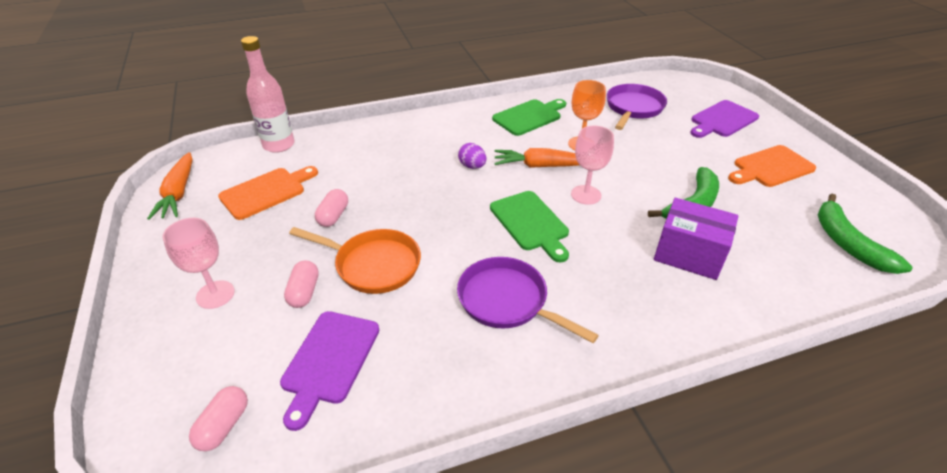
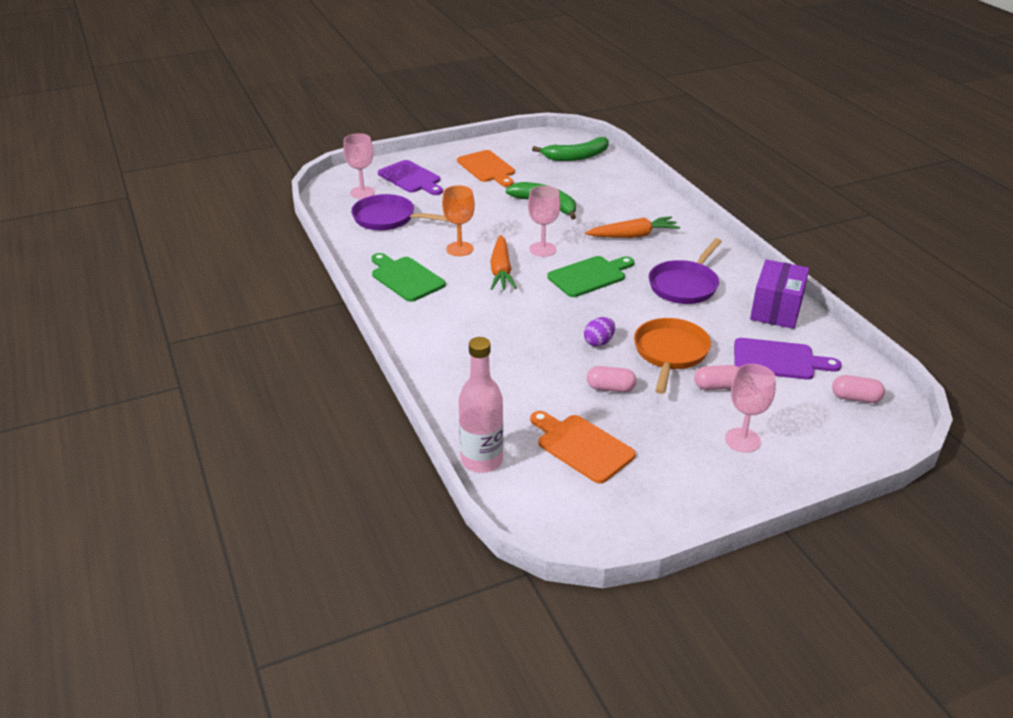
camera: 95 degrees left, 5 degrees down
(178, 193) = (601, 524): orange carrot -> orange carrot (633, 235)
(472, 166) = (507, 310): purple egg -> purple egg (599, 342)
(680, 96) = (362, 192): none -> pink goblet
(689, 254) = (606, 211): purple box -> purple box (776, 310)

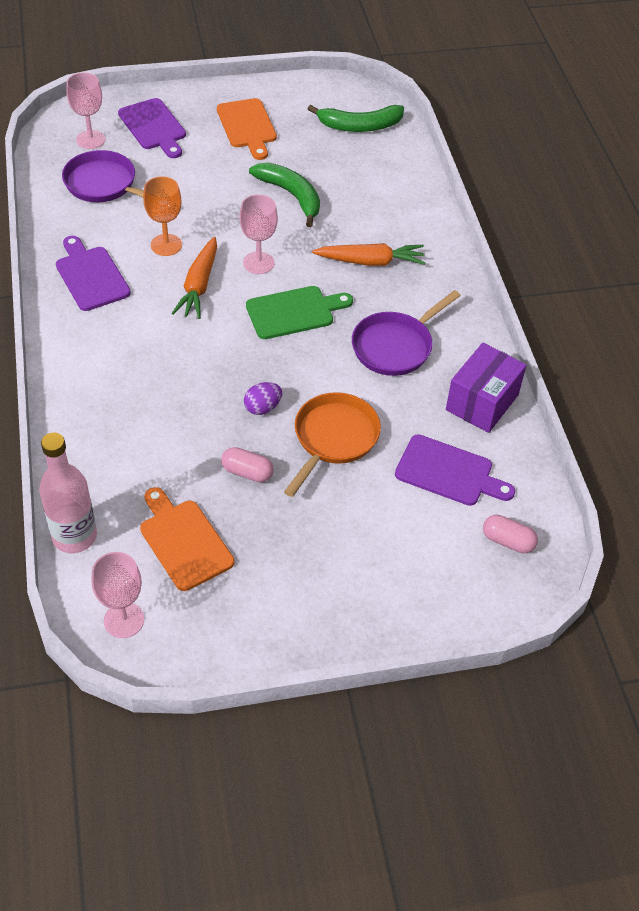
camera: 10 degrees right, 15 degrees up
(405, 278) = (90, 276): green cutting board -> purple cutting board
(717, 386) = (363, 494): pink capsule -> none
(742, 440) = (356, 569): pink goblet -> pink goblet (124, 620)

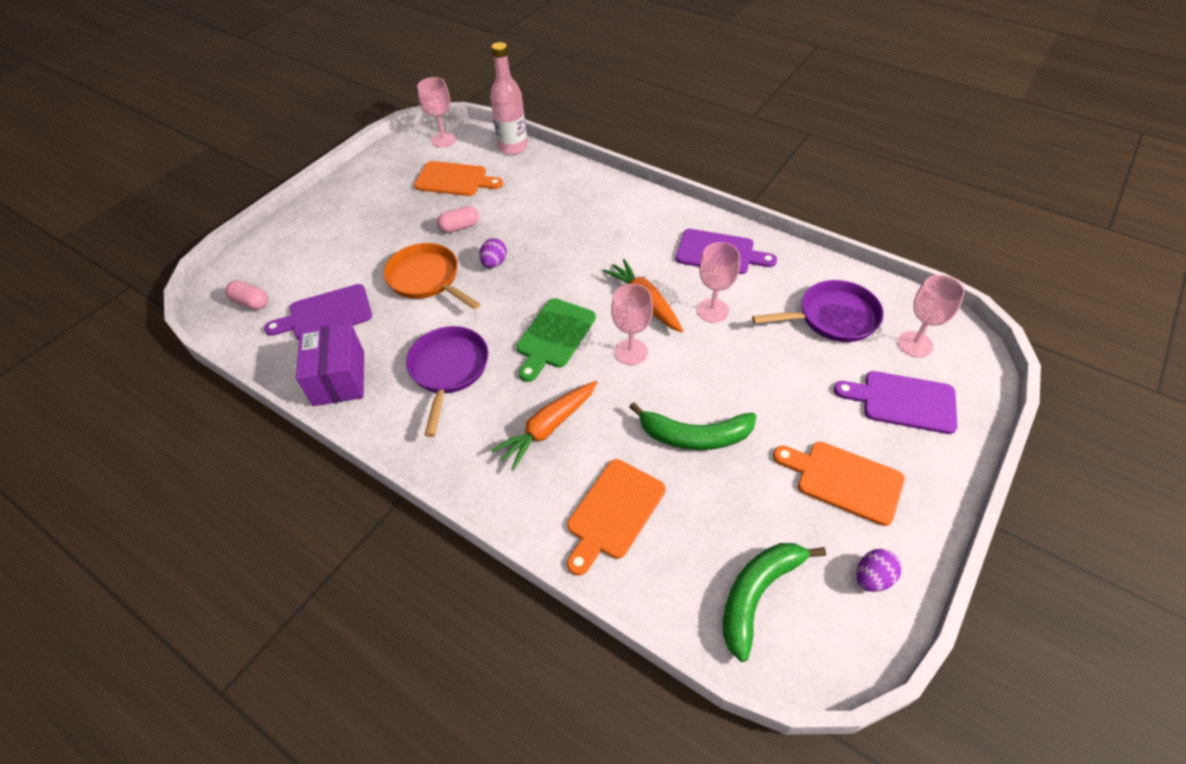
camera: 140 degrees right, 0 degrees up
(166, 245) = (712, 310): orange goblet -> pink goblet
(298, 95) = (872, 578): none -> purple egg
(333, 438) = (427, 279): orange pan -> orange pan turned 150 degrees clockwise
(386, 198) = (613, 513): none -> orange cutting board
(507, 541) = (251, 302): pink capsule -> pink capsule turned 45 degrees clockwise

